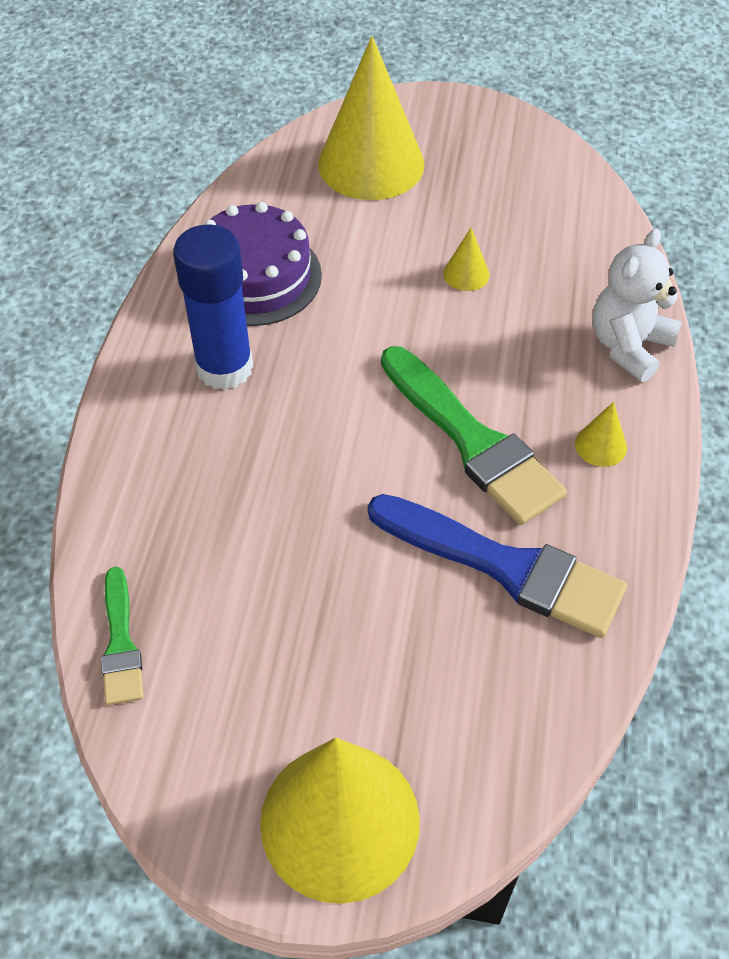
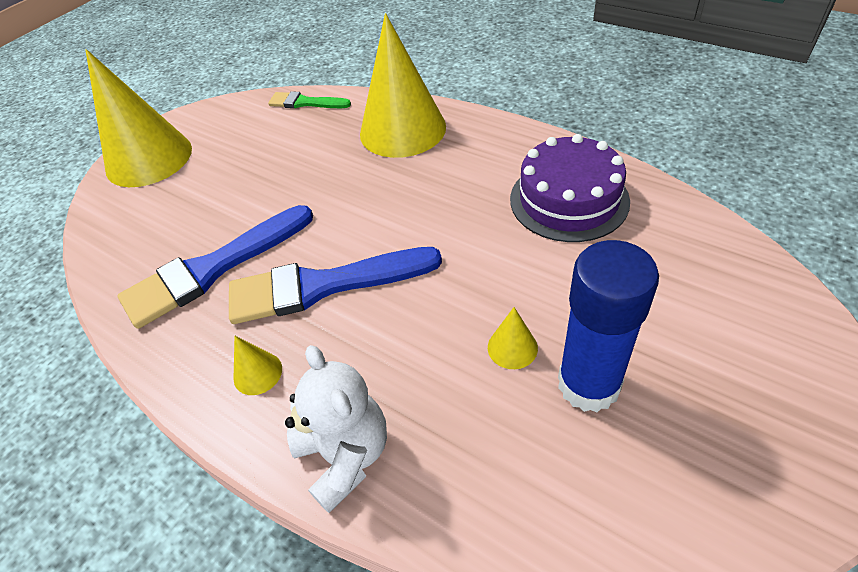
camera: 120 degrees right, 5 degrees down
(224, 368) = (477, 167): blue glue stick -> blue glue stick (588, 384)
(371, 164) = (717, 319): yellow cone -> yellow cone (402, 130)
(472, 441) = (323, 286): green brush -> blue brush

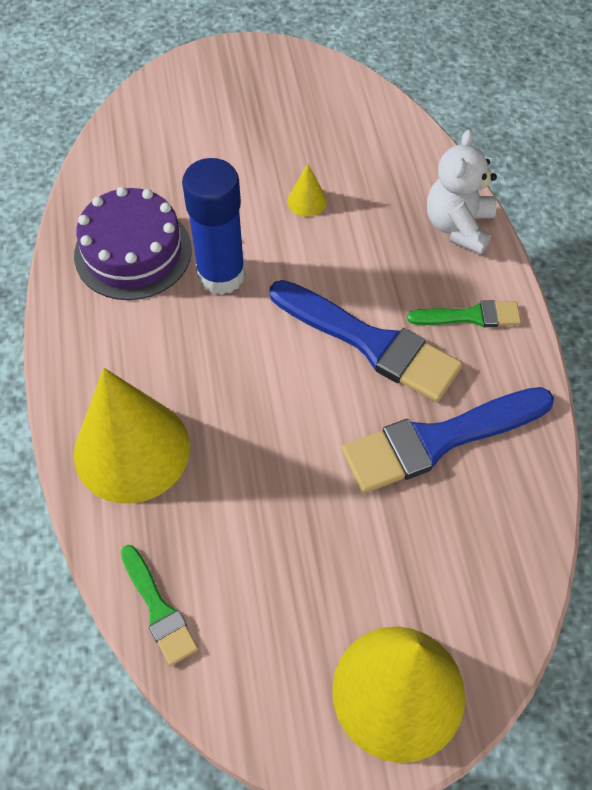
camera: 140 degrees left, 10 degrees up
(213, 269) = (438, 440): blue brush -> blue brush turned 150 degrees clockwise
(257, 373) = (470, 316): yellow cone -> green brush
(588, 384) = (296, 154): blue glue stick -> blue glue stick (221, 275)

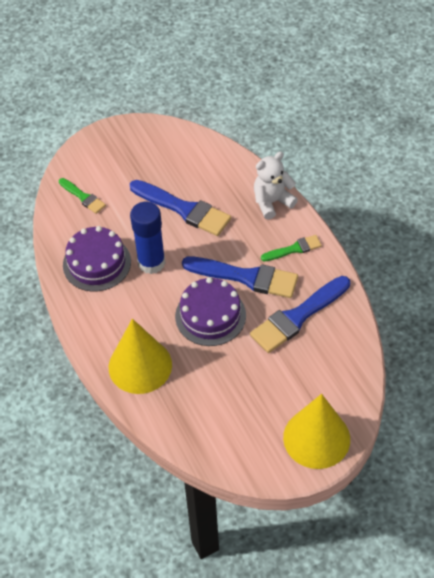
camera: 15 degrees left, 5 degrees down
(158, 609) = (185, 436): green brush -> green brush (83, 197)
(285, 394) = (210, 316): none -> purple cake
(307, 201) = (183, 209): yellow cone -> blue brush
(458, 227) = (272, 202): white teddy bear -> white teddy bear turned 60 degrees clockwise

